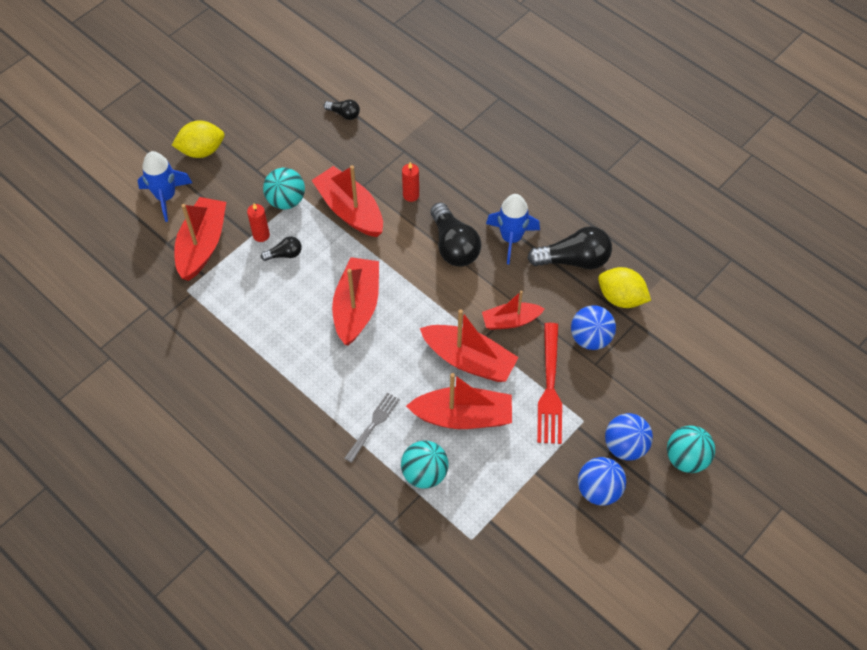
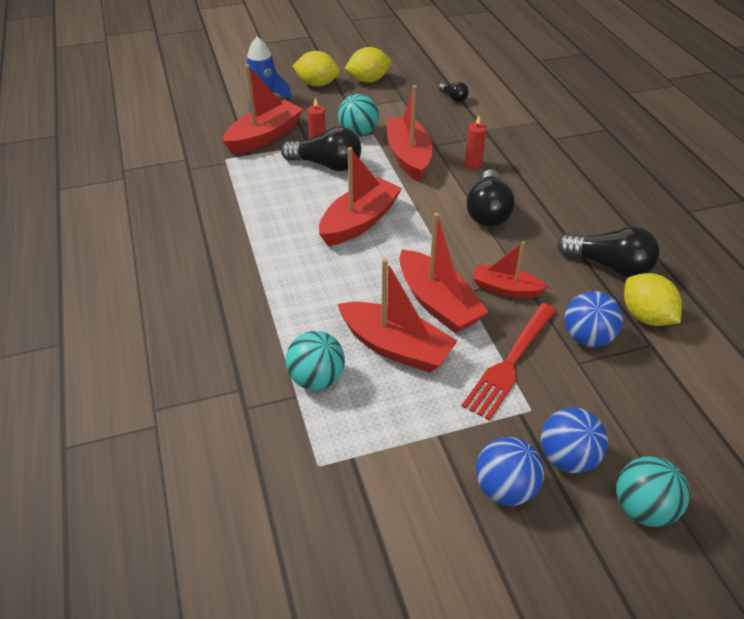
camera: 30 degrees right, 15 degrees down
(248, 123) = (368, 80): none -> yellow lemon
(284, 254) = (326, 165): black light bulb -> black light bulb, size x1.96
(373, 425) = (299, 315): grey fork -> none
(511, 238) = (551, 226): blue rocket -> none

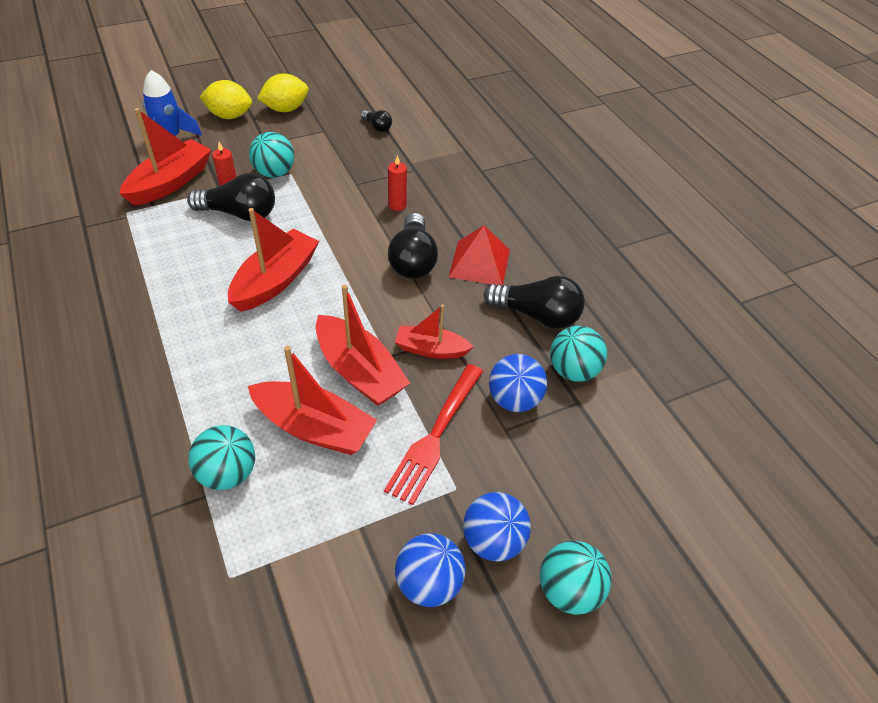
camera: 10 degrees left, 5 degrees up
(408, 156) = (329, 199): red boat -> none
(552, 218) = (479, 263): none -> red pyramid
(646, 316) = (573, 371): yellow lemon -> turquoise ball

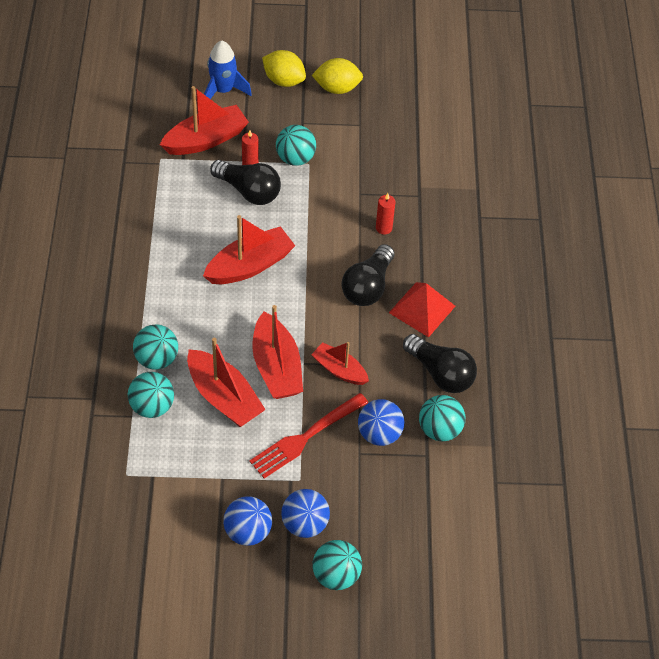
camera: 25 degrees right, 5 degrees up
(209, 415) = (157, 359): none -> turquoise ball
(377, 127) = (410, 136): black light bulb -> none

